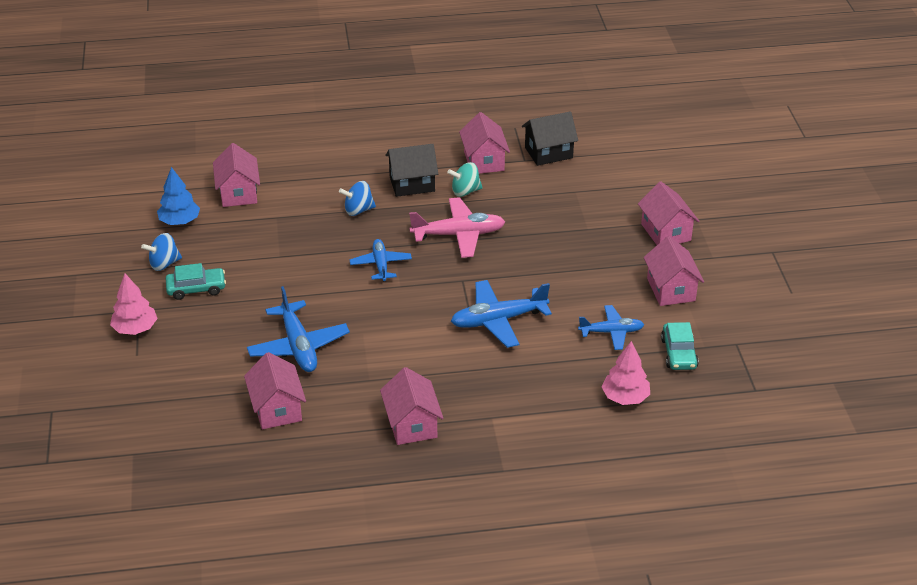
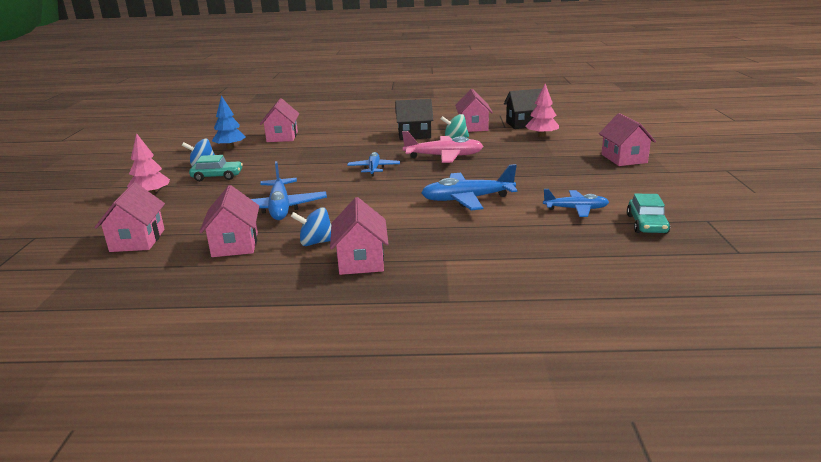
camera: 10 degrees right, 15 degrees down
(358, 210) = (368, 145): blue spinning top -> blue spinning top (316, 242)
(625, 397) = (591, 251): pink tree -> pink tree (542, 136)
(670, 289) = (632, 187): pink house -> pink house (137, 240)

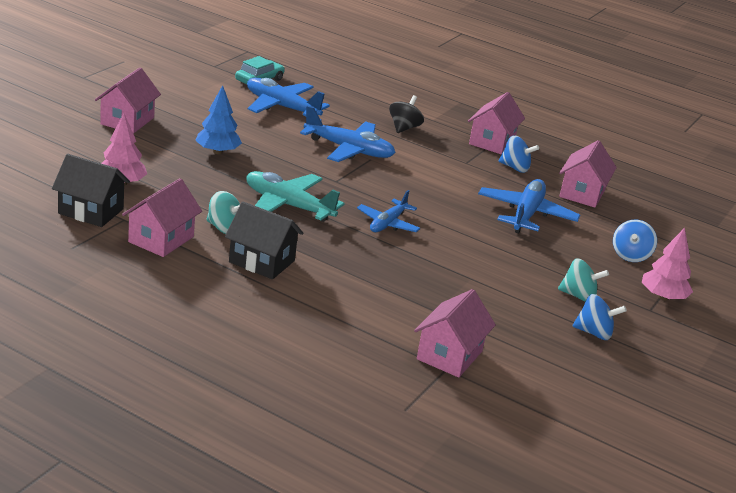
camera: 155 degrees left, 5 degrees up
(137, 240) = (669, 233): pink house -> none
(178, 211) = (630, 255): none -> blue spinning top
(217, 176) = (578, 296): turquoise car -> turquoise spinning top
(230, 147) = (543, 363): blue tree -> blue tree (217, 151)
(444, 156) = (288, 205): pink plane -> turquoise plane
(457, 237) = (404, 128): none -> black spinning top
(576, 209) = (281, 107): blue plane -> blue plane, size x1.56

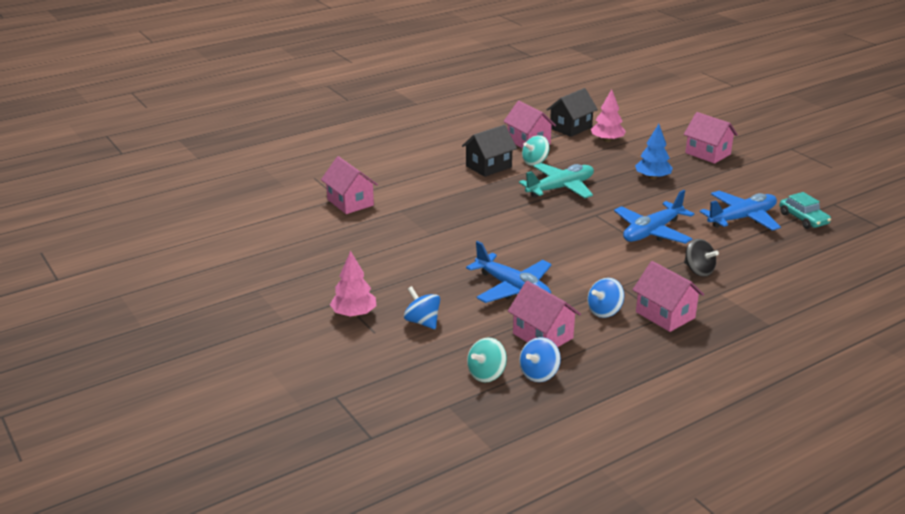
camera: 120 degrees right, 0 degrees up
(388, 223) = (521, 220): blue plane -> none
(578, 296) = (381, 272): turquoise spinning top -> turquoise spinning top (486, 374)
(594, 333) = (333, 263): blue spinning top -> blue spinning top (539, 374)

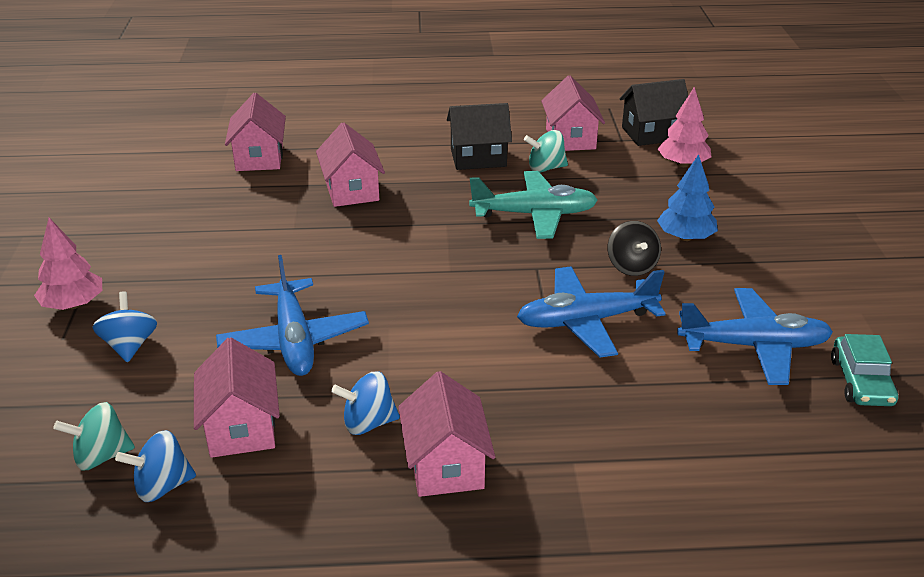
camera: 30 degrees right, 5 degrees up
(698, 271) = (583, 410): black spinning top -> black spinning top (631, 266)
(707, 154) = (815, 225): pink house -> pink house (351, 190)

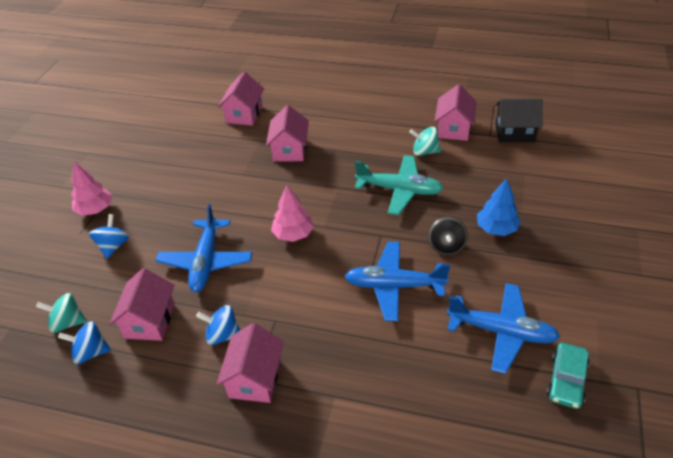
camera: 20 degrees right, 10 degrees up
(478, 158) = (383, 136): black house -> none
(683, 164) = (525, 164): pink tree -> pink tree (293, 234)

